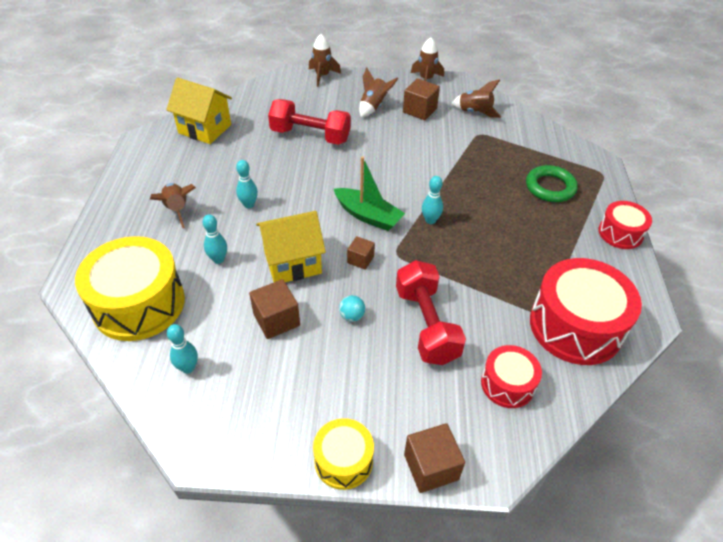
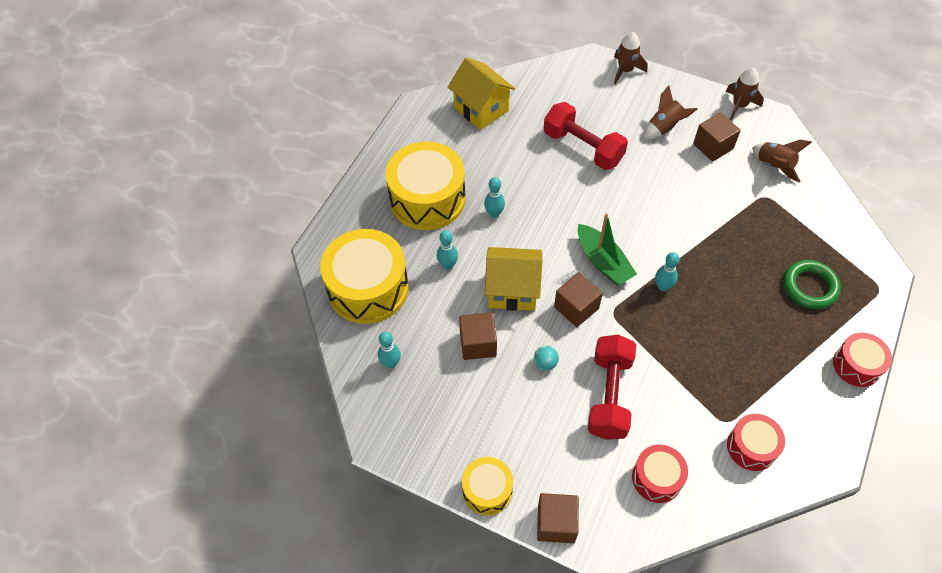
camera: 25 degrees right, 10 degrees up
(177, 209) = (427, 199): brown rocket -> yellow drum
(360, 259) = (576, 308): brown cube -> brown cube, size x1.61
(575, 326) = (751, 447): red drum -> red drum, size x0.54

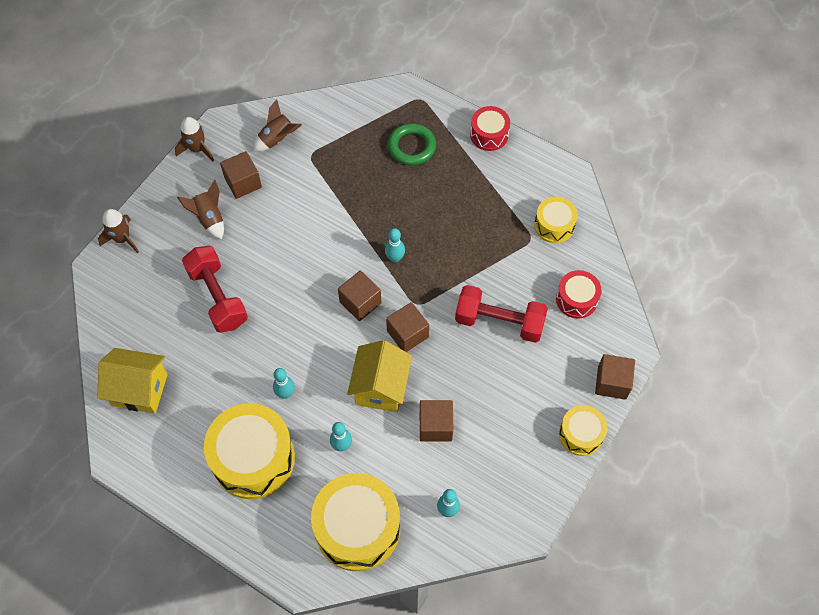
camera: 85 degrees left, 5 degrees up
(481, 109) = (139, 390): yellow house -> yellow house turned 45 degrees clockwise
(545, 363) = (462, 369): turquoise ball -> none
(582, 147) = (218, 297): red dumbbell -> red dumbbell turned 75 degrees counterclockwise
(603, 261) = (360, 302): green boat -> brown cube
(751, 447) = (554, 225): red drum -> yellow drum

